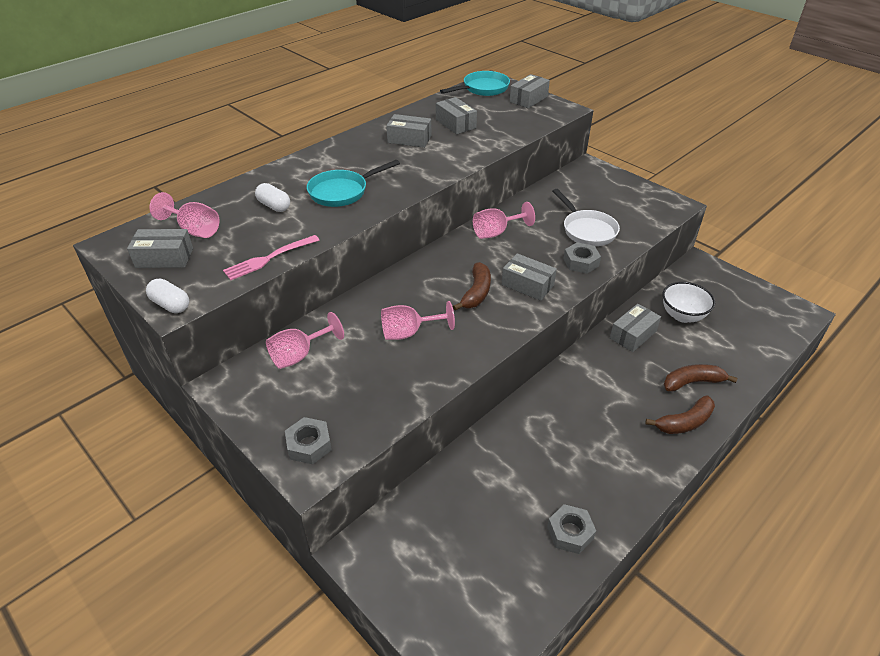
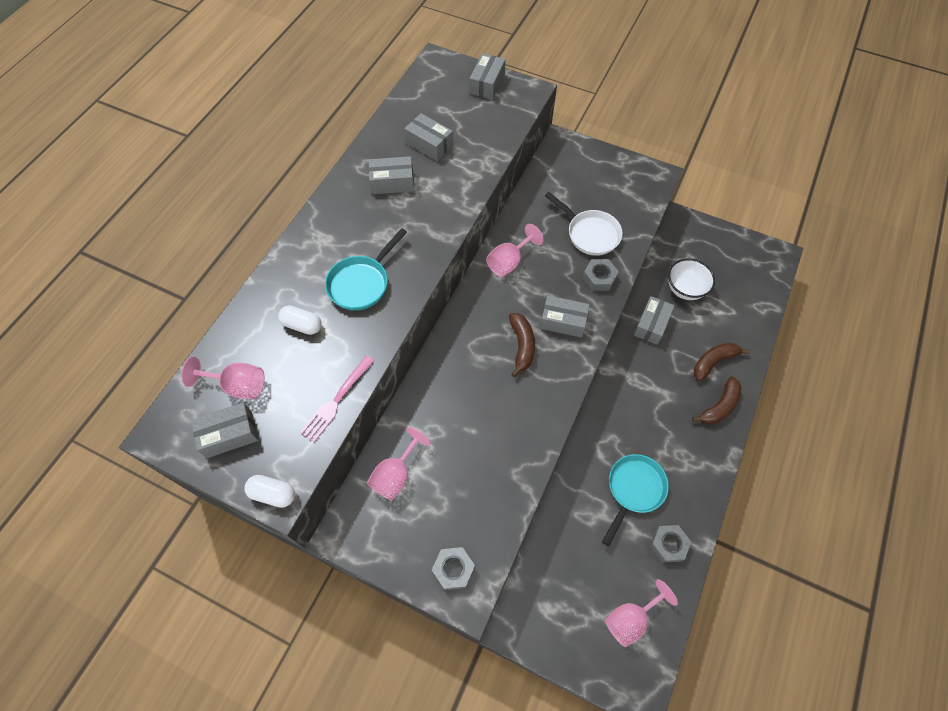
camera: 20 degrees left, 20 degrees up
(409, 333) = (482, 414): pink goblet -> pink goblet (630, 618)
(483, 89) = (433, 78): turquoise pan -> turquoise pan (633, 490)

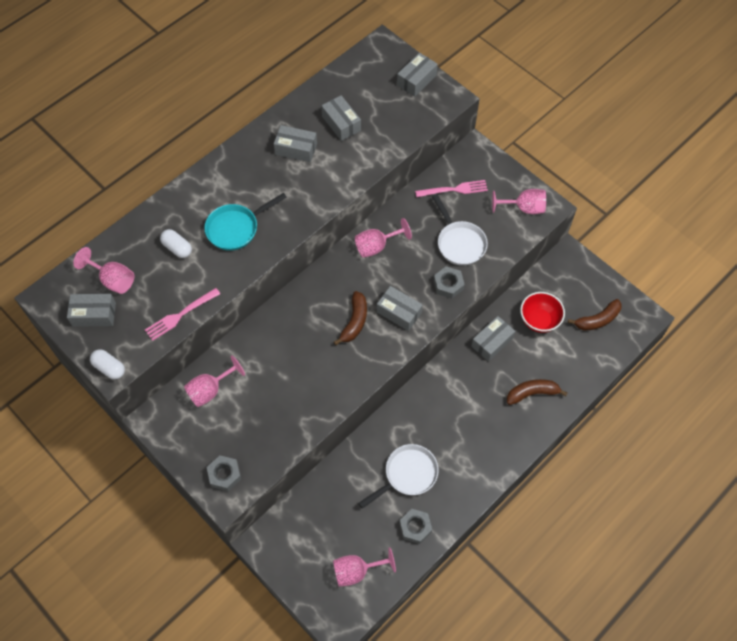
camera: 20 degrees right, 0 degrees up
(560, 185) = (454, 189): none -> pink fork
(633, 490) = (407, 474): turquoise pan -> white pan
(635, 182) = (524, 208): none -> pink goblet
(685, 289) = (539, 320): white bowl -> red bowl
(719, 406) = (517, 432): brown banana -> brown banana (597, 320)

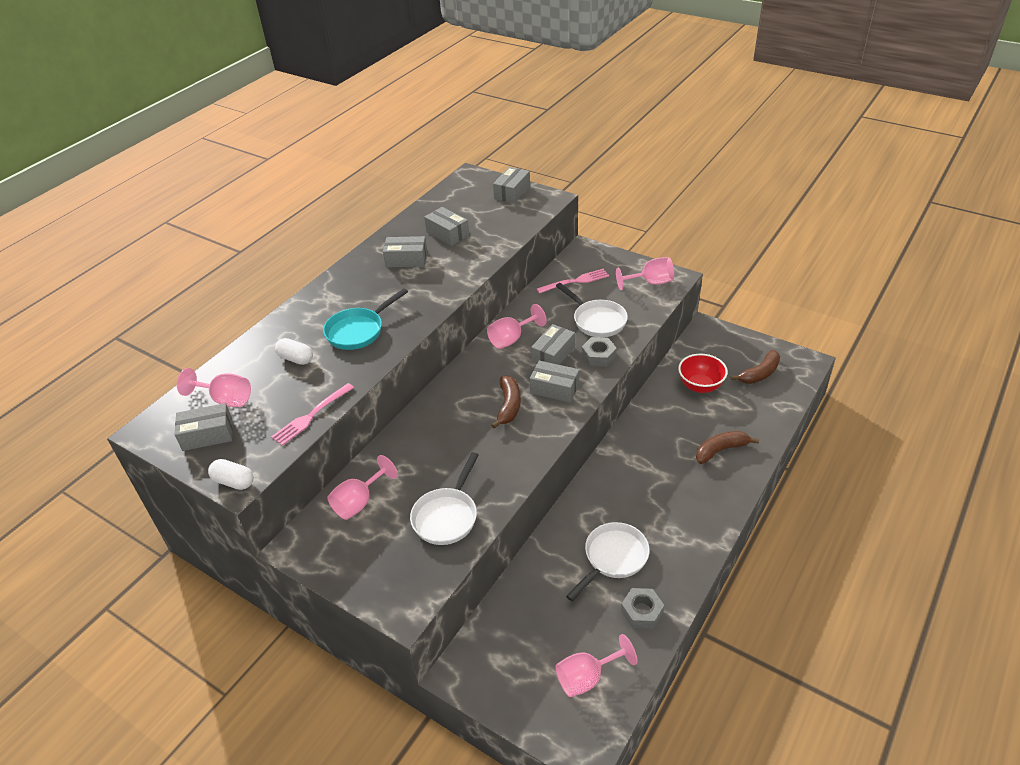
camera: 10 degrees left, 20 degrees down
(224, 475) = (397, 585): grey nut -> none
(277, 421) = (447, 516): none -> white pan
(492, 342) = (659, 414): grey box -> grey box (553, 354)

